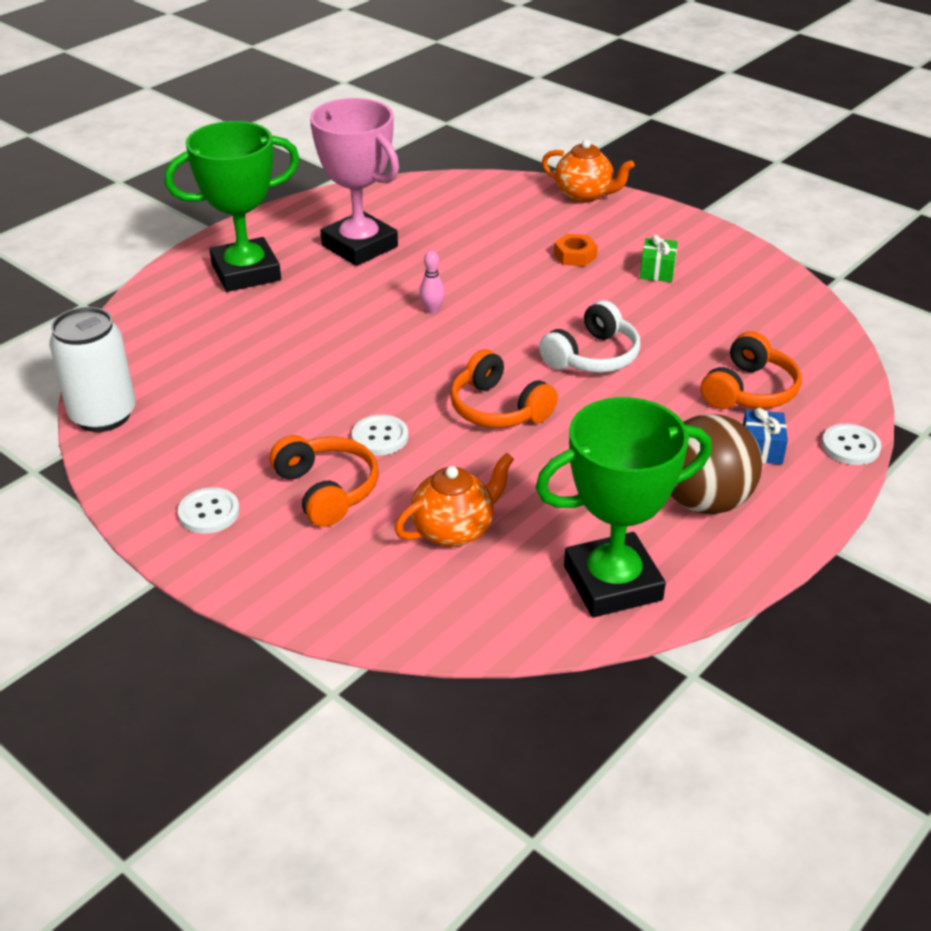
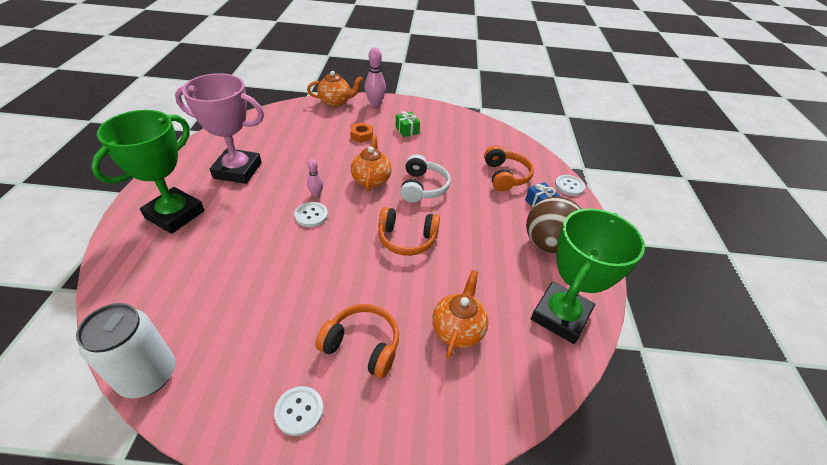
camera: 40 degrees left, 5 degrees up
(380, 437) = (360, 290): white button -> white button (311, 215)
(526, 319) = (371, 180): none -> orange teapot
(647, 215) = (375, 103): none -> pink bowling pin

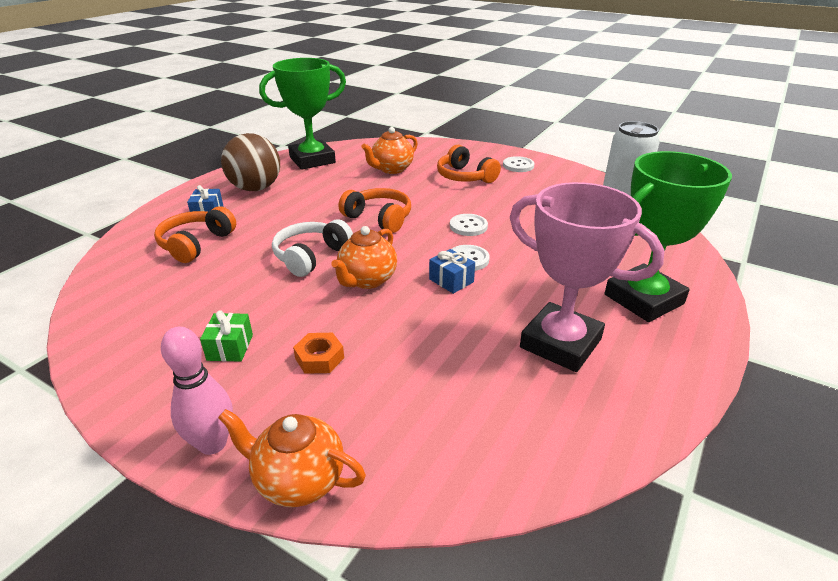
camera: 150 degrees left, 10 degrees down
(316, 194) = (451, 280): pink bowling pin -> blue gift
(569, 186) = (147, 218): white button -> white button (468, 226)

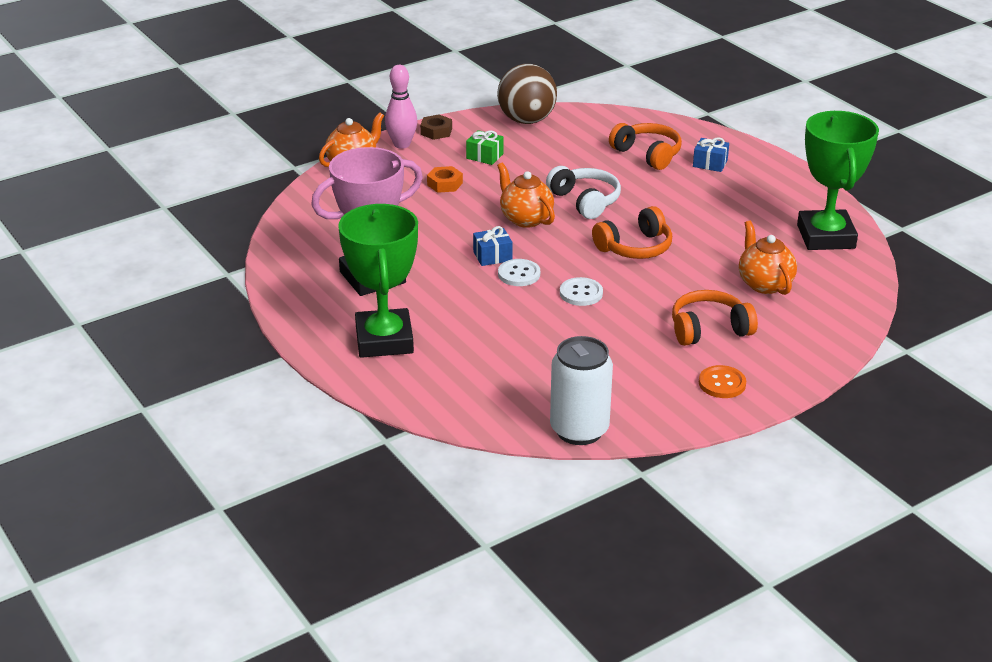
camera: 115 degrees right, 0 degrees up
(158, 419) = (436, 131): none -> brown nut
(256, 188) = (756, 192): brown ball -> brown ball (526, 120)
(518, 165) = (722, 383): white button -> orange button

